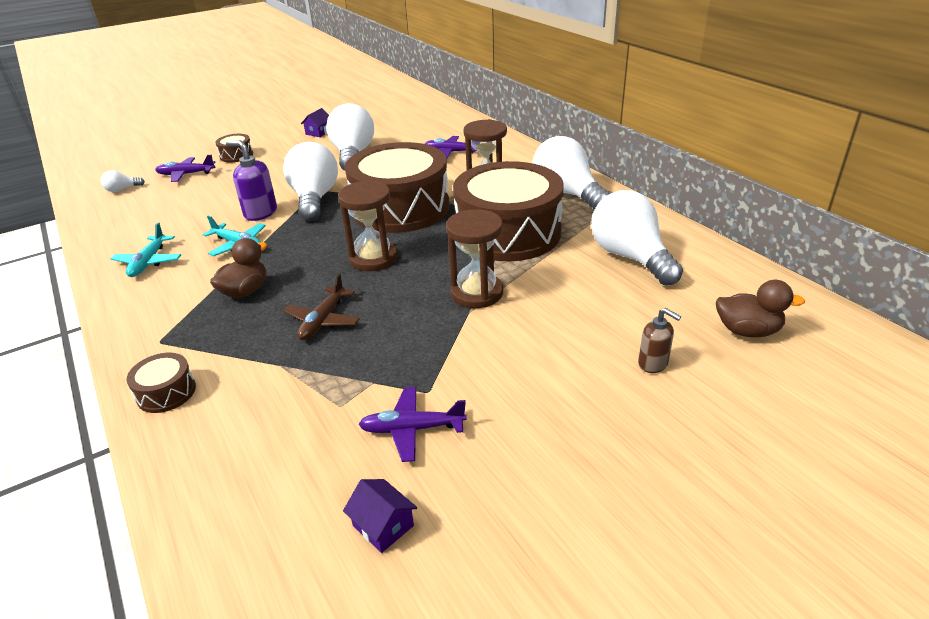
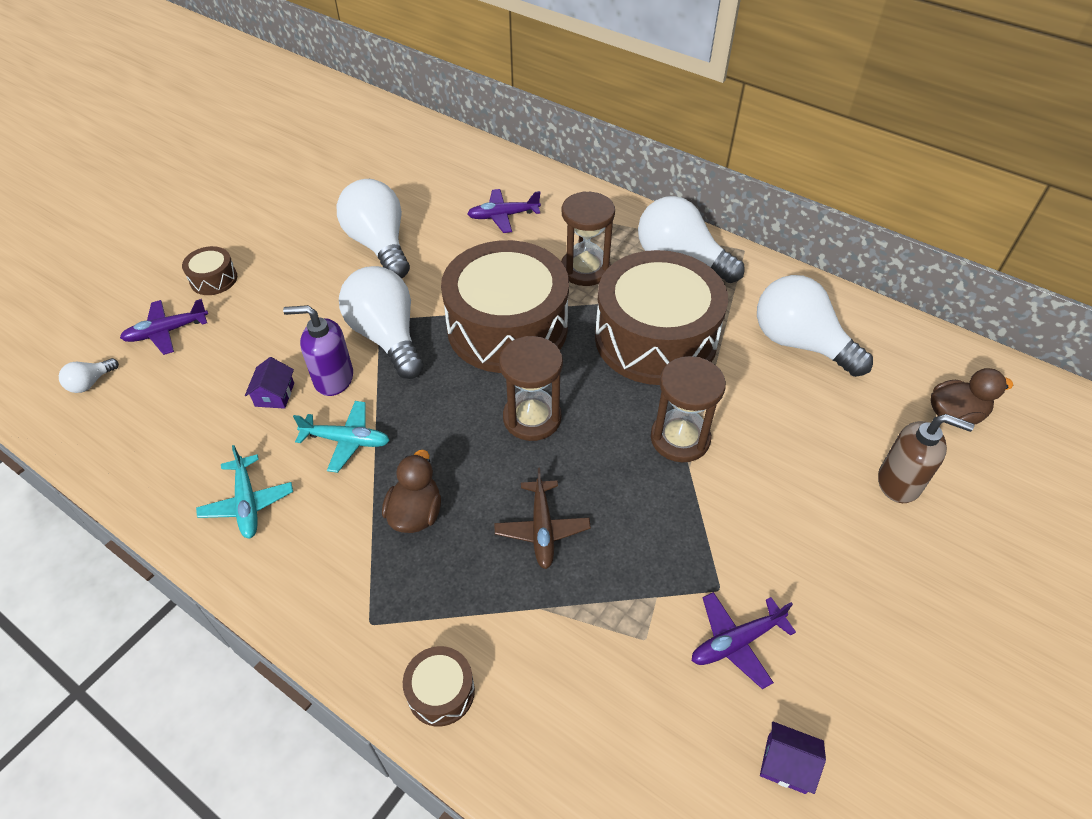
camera: 25 degrees left, 15 degrees up
(318, 132) = (300, 211): purple house -> purple house (274, 394)
(653, 364) = (899, 483): brown soap dispenser -> brown soap dispenser, size x1.57

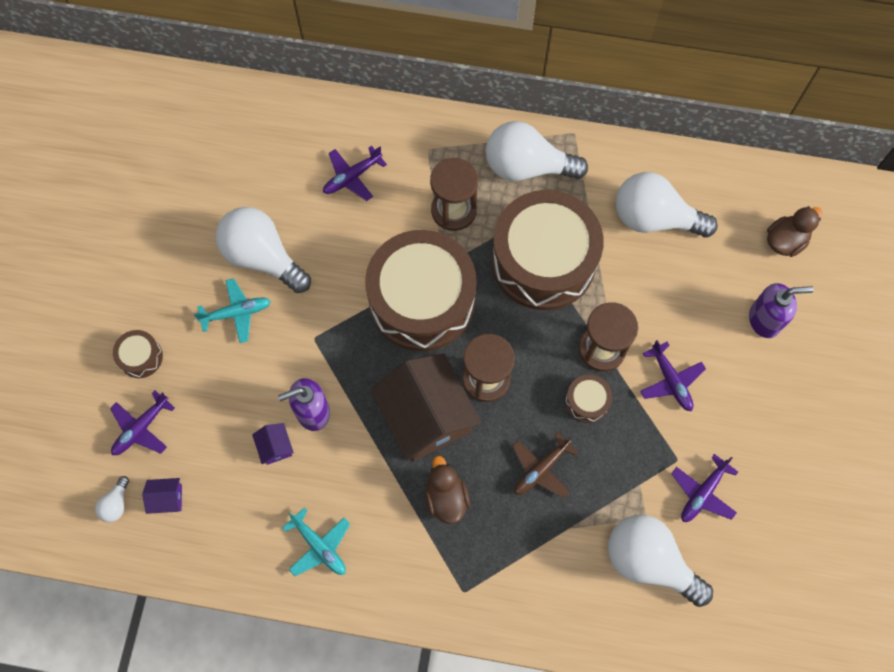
camera: 25 degrees left, 20 degrees up
(347, 440) = (359, 462): turquoise plane -> turquoise plane (236, 313)
(387, 337) = (330, 352): white light bulb -> white light bulb (649, 561)
(441, 692) = (536, 614): brown drum -> brown drum (587, 401)
(446, 427) = (426, 416): none -> brown house
(542, 529) = (541, 469): brown plane -> brown plane turned 75 degrees clockwise
(749, 501) = (671, 381): none -> purple plane
(786, 764) = (761, 558): purple house -> purple house (167, 498)
(899, 483) = (765, 320): brown soap dispenser -> purple soap dispenser

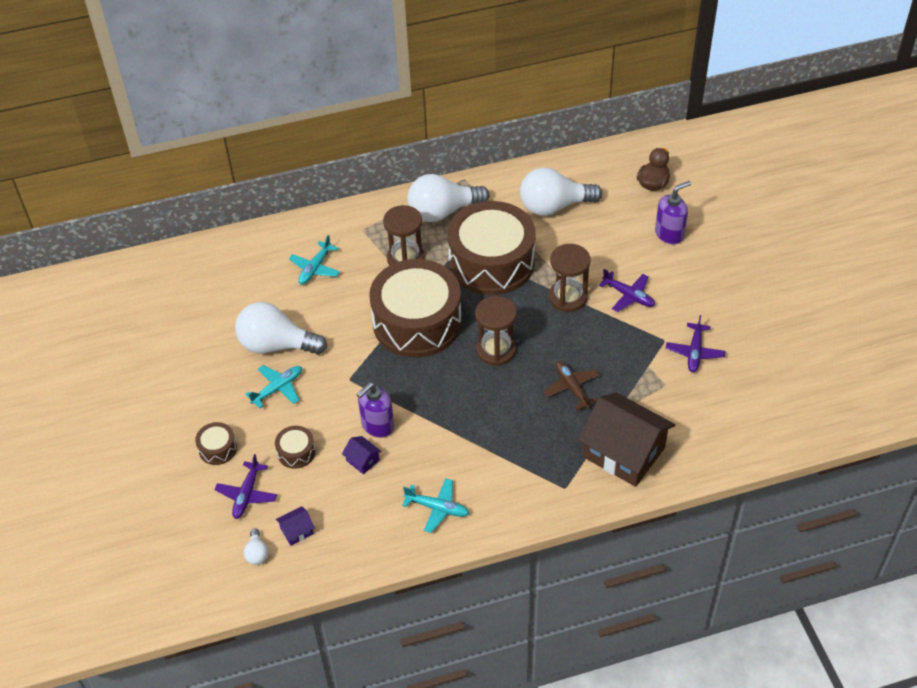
camera: 25 degrees left, 20 degrees down
(352, 177) = (315, 268): purple plane -> turquoise plane
(426, 416) = (466, 391): brown house -> brown house (624, 452)
(446, 498) = (514, 435): brown duck -> none
(541, 469) = (571, 387): brown plane -> brown plane turned 135 degrees clockwise
(587, 401) = (578, 333): brown drum -> brown drum (296, 452)
(649, 561) = (685, 409): white light bulb -> none

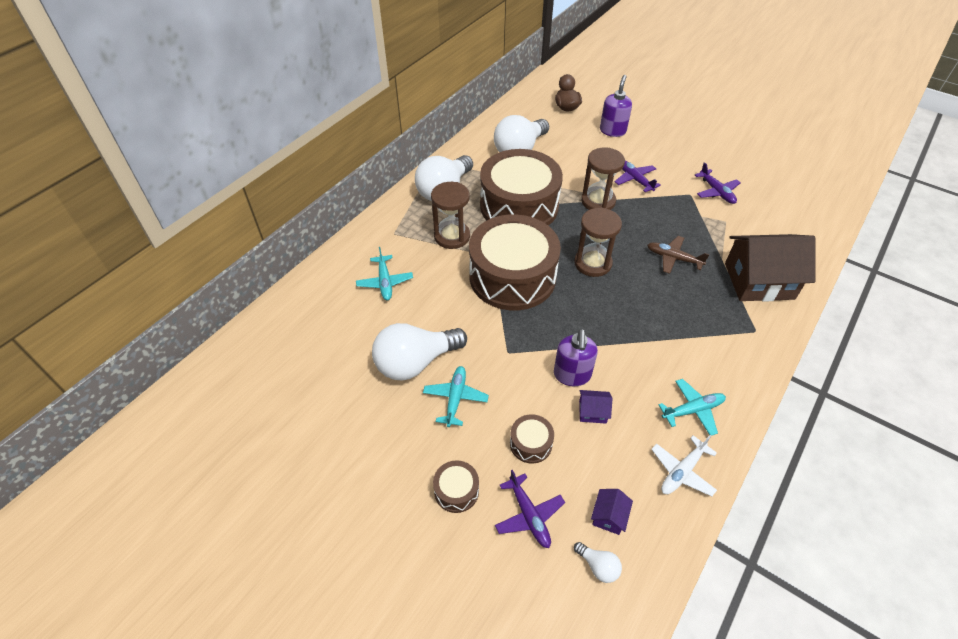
camera: 40 degrees left, 0 degrees up
(378, 540) = (682, 471): none -> white plane
(629, 296) = (635, 179): purple plane -> purple plane turned 120 degrees counterclockwise

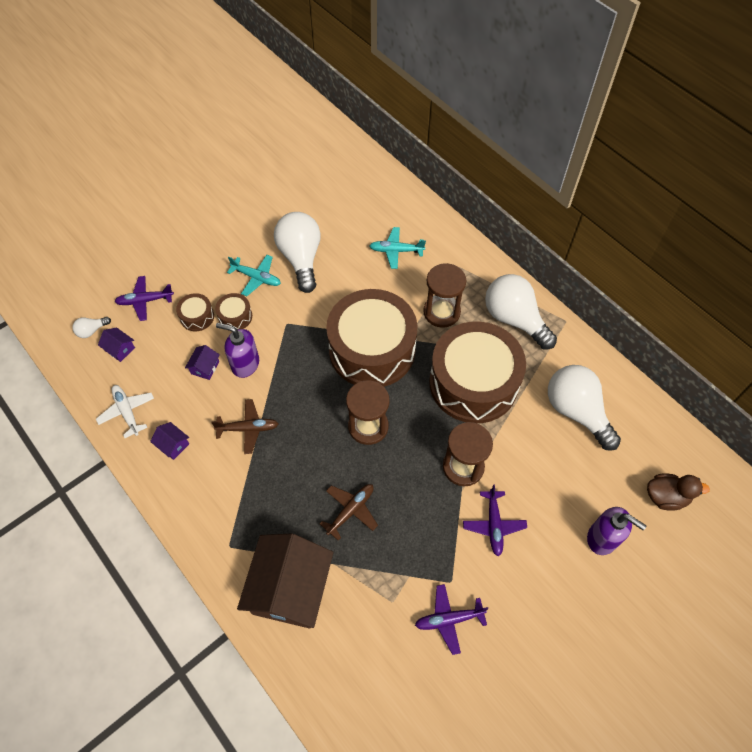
camera: 105 degrees right, 10 degrees up
(456, 491) = (182, 263): brown drum -> brown drum (235, 316)
(635, 179) = (494, 525): purple plane -> purple plane turned 105 degrees clockwise
(641, 350) = (248, 428): none -> brown plane
(693, 410) = (173, 445): turquoise plane -> purple house

